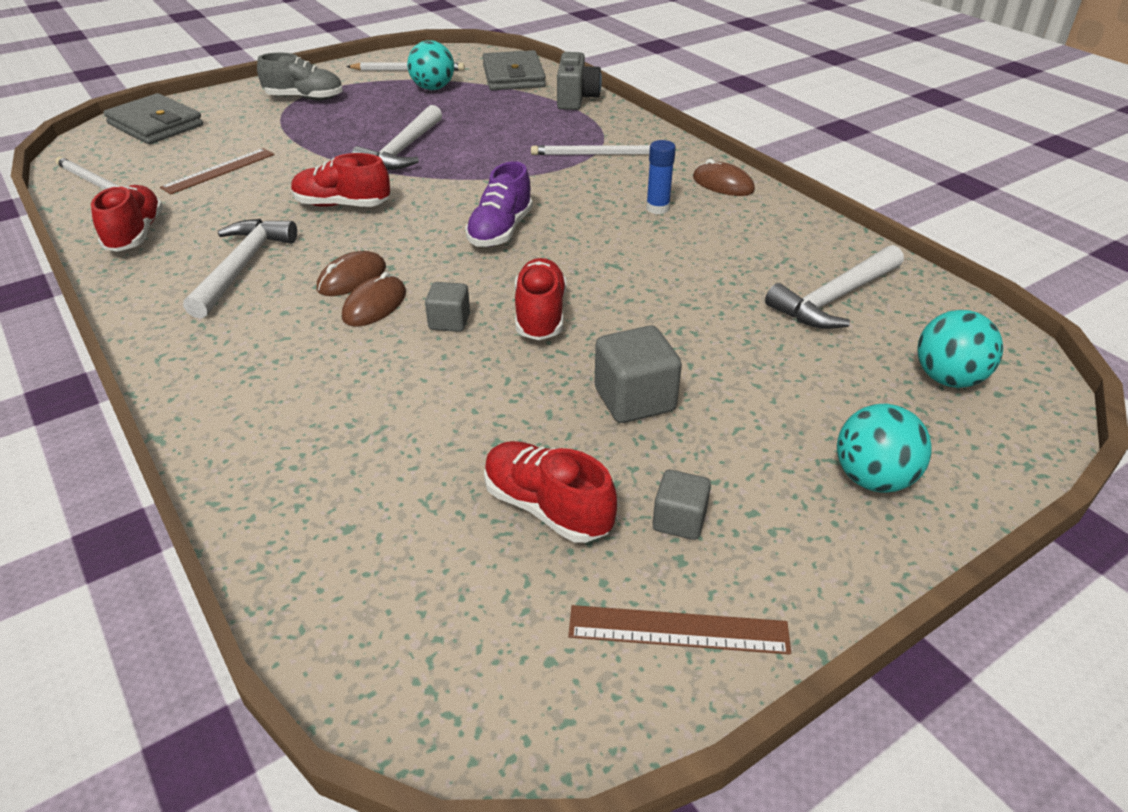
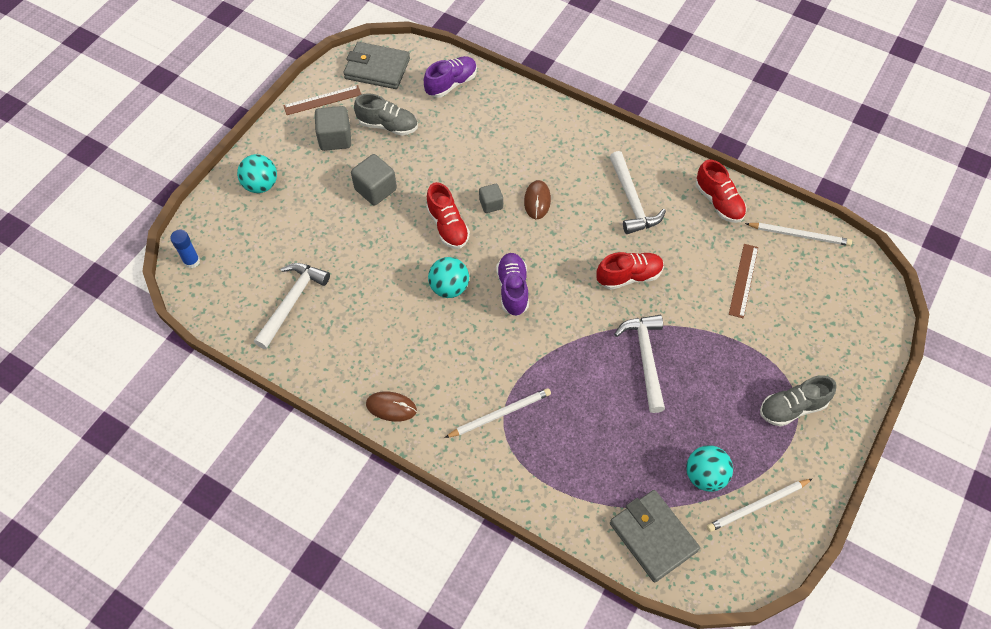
camera: 155 degrees right, 20 degrees up
(156, 125) = (855, 317): grey wallet -> grey wallet (377, 69)
(342, 553) = (451, 84): none -> purple shoe
(352, 278) = (565, 215): brown mouse -> none
(547, 507) = (388, 125): red shoe -> grey shoe
(576, 99) = (568, 510): grey camera -> none
(657, 208) = (426, 355): blue glue stick -> blue glue stick (192, 261)
(679, 520) = (335, 138): grey cube -> grey cube, size x1.63
(948, 378) = (228, 258): turquoise ball -> turquoise ball (449, 287)

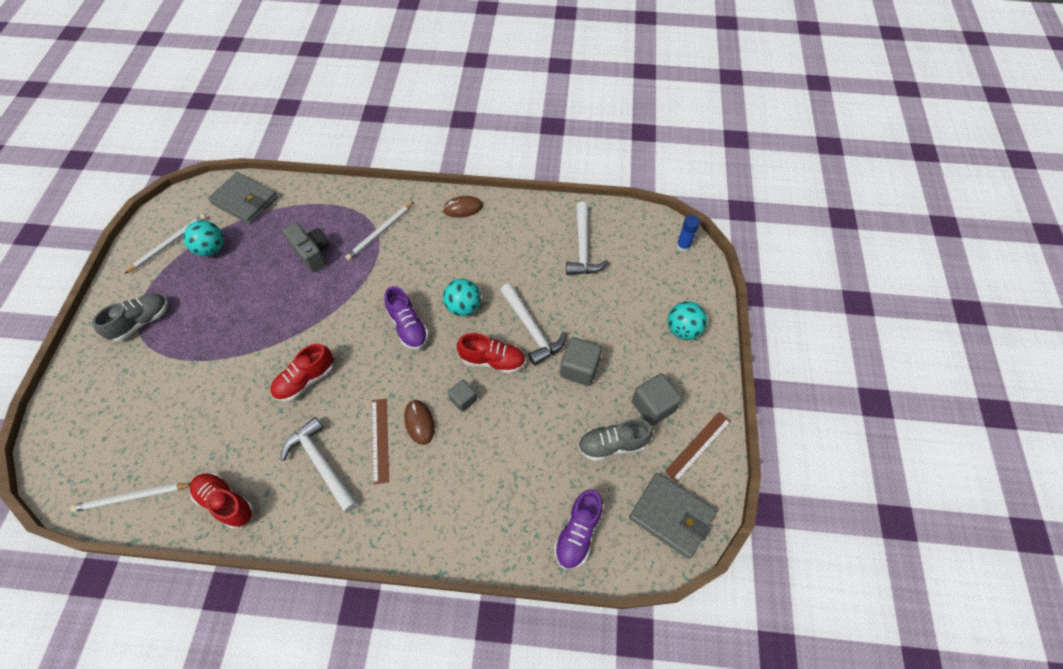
camera: 155 degrees right, 0 degrees up
(377, 69) = (671, 516): grey wallet -> grey wallet turned 45 degrees clockwise
(448, 226) = (493, 360): red shoe -> red shoe turned 150 degrees clockwise
(587, 418) = (312, 253): none -> grey camera
(645, 359) = (274, 314): white hammer -> white hammer (531, 329)
(743, 280) = (192, 421): brown ruler -> brown ruler (380, 440)

